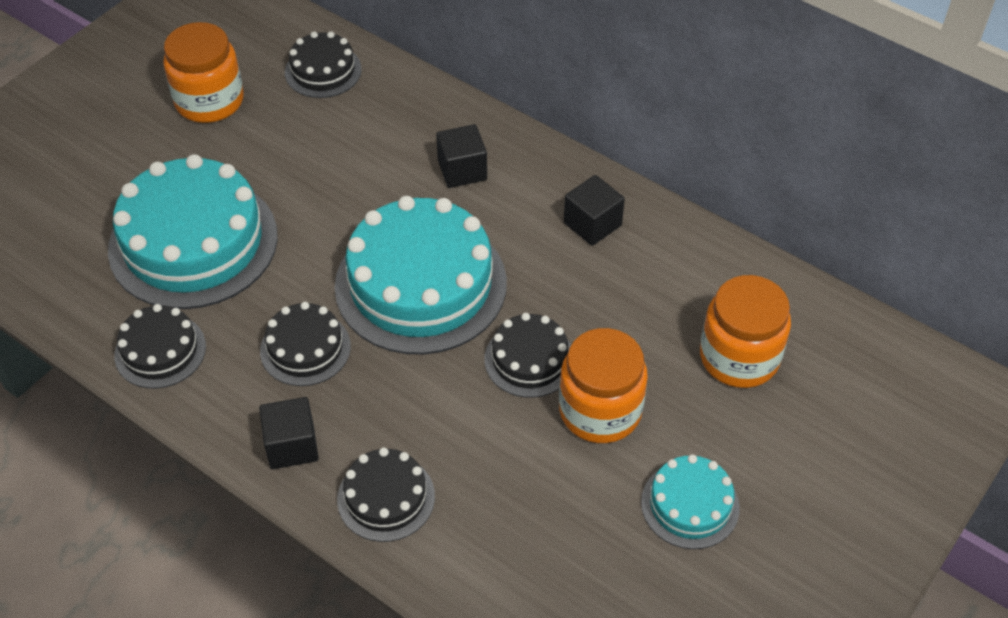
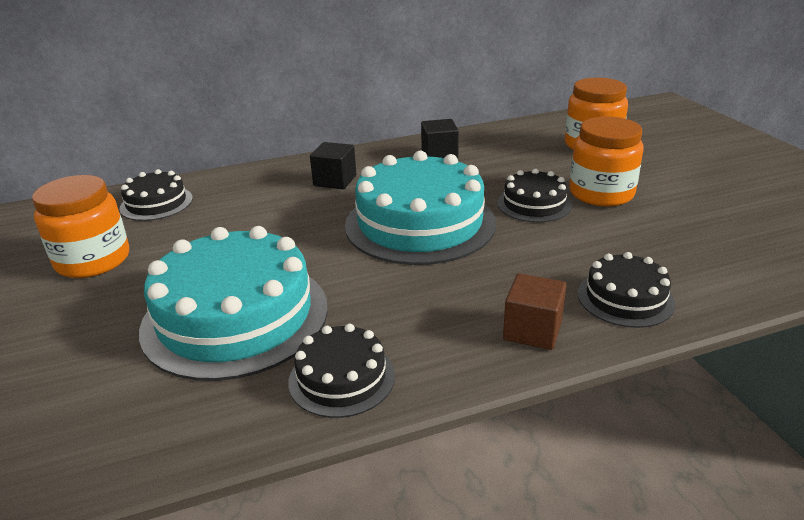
camera: 55 degrees left, 20 degrees down
(292, 446) = (532, 330): black cube -> brown cube
(305, 348) = (428, 292): black cake -> none
(690, 505) = (702, 187): turquoise cake -> none

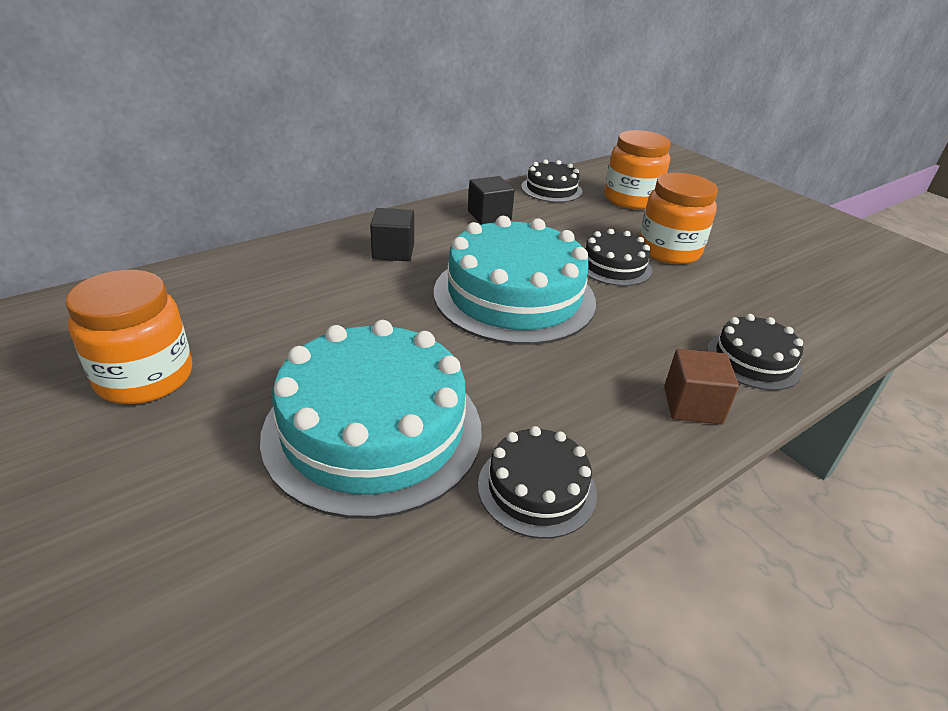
camera: 20 degrees left, 5 degrees up
(156, 203) = (189, 293): black cake -> black cake (551, 189)

